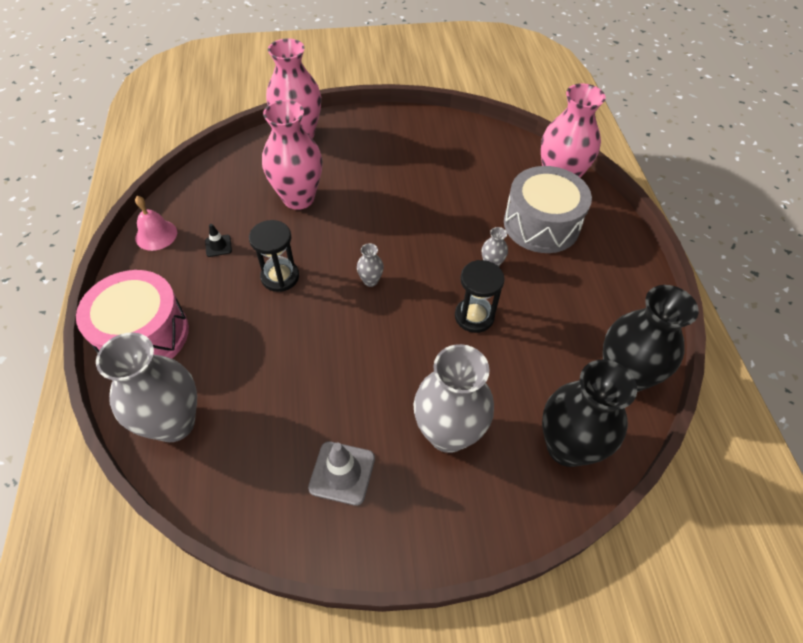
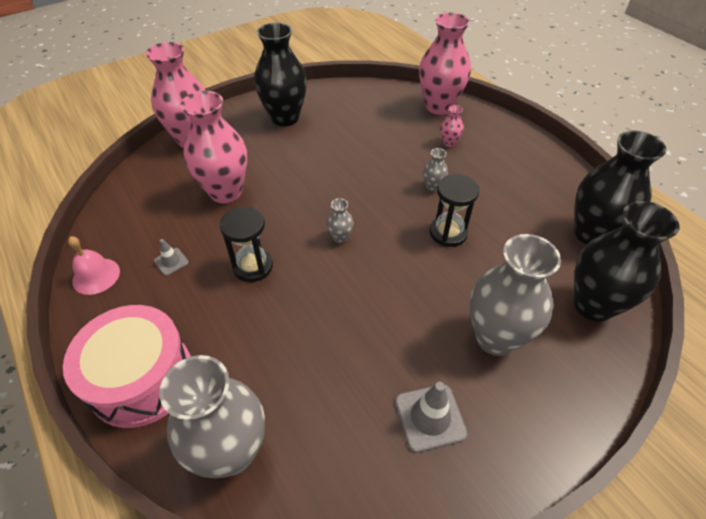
camera: 25 degrees left, 5 degrees down
(218, 246) = (171, 261): black traffic cone -> grey traffic cone
(396, 141) = (285, 118): none -> black vase
(541, 224) = (449, 143): grey drum -> pink vase

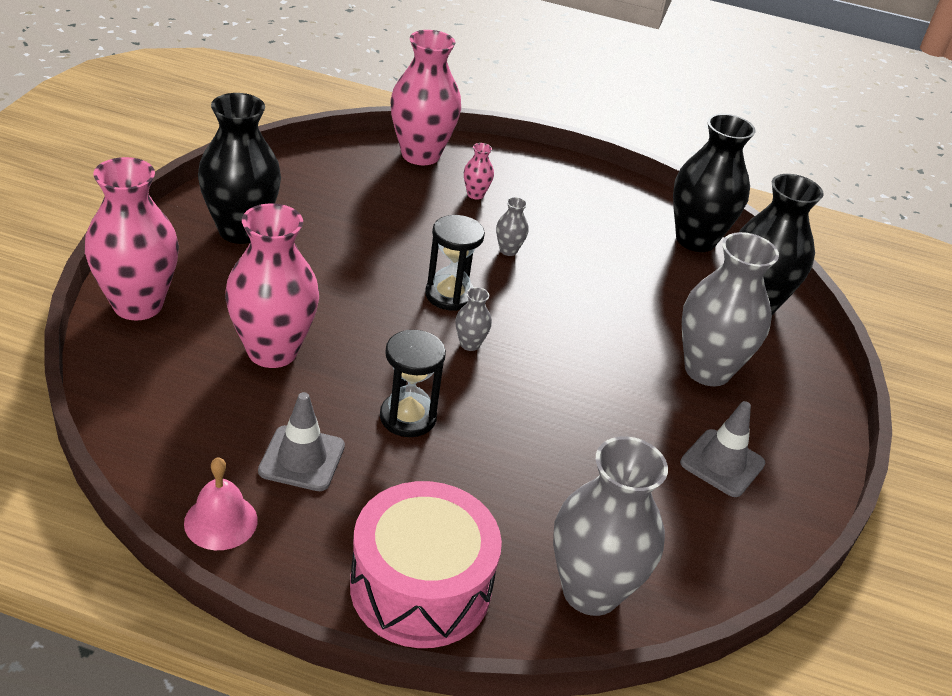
camera: 45 degrees left, 10 degrees down
(171, 261) = (302, 459): grey traffic cone -> grey traffic cone, size x1.77
(448, 233) = (572, 292): black hourglass -> black hourglass (449, 295)

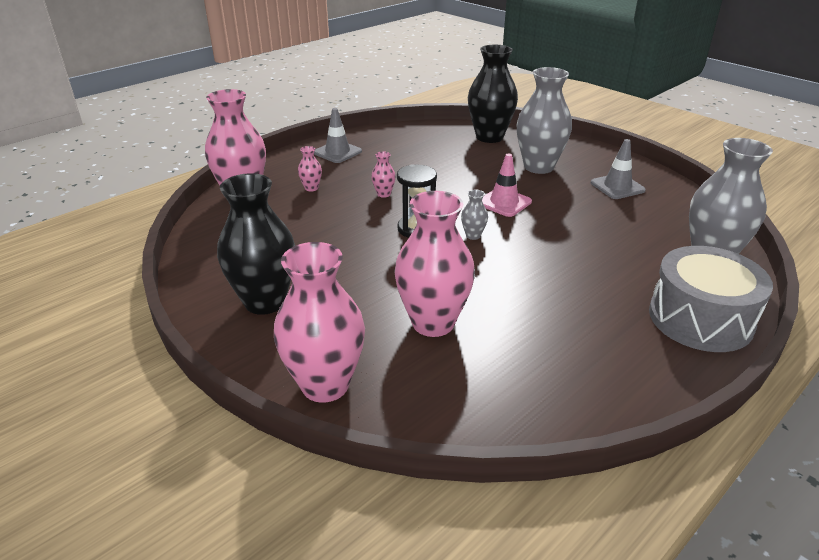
camera: 55 degrees left, 5 degrees down
(221, 521) = (619, 396): pink bell -> none
(302, 459) = (562, 338): grey traffic cone -> grey traffic cone (337, 152)
(408, 417) = (536, 280): black hourglass -> none
(420, 587) = (700, 318): pink drum -> grey drum
(508, 250) = (383, 194): grey vase -> pink vase
(574, 355) = (504, 202): none -> pink traffic cone
(695, 240) = (420, 134): black vase -> none

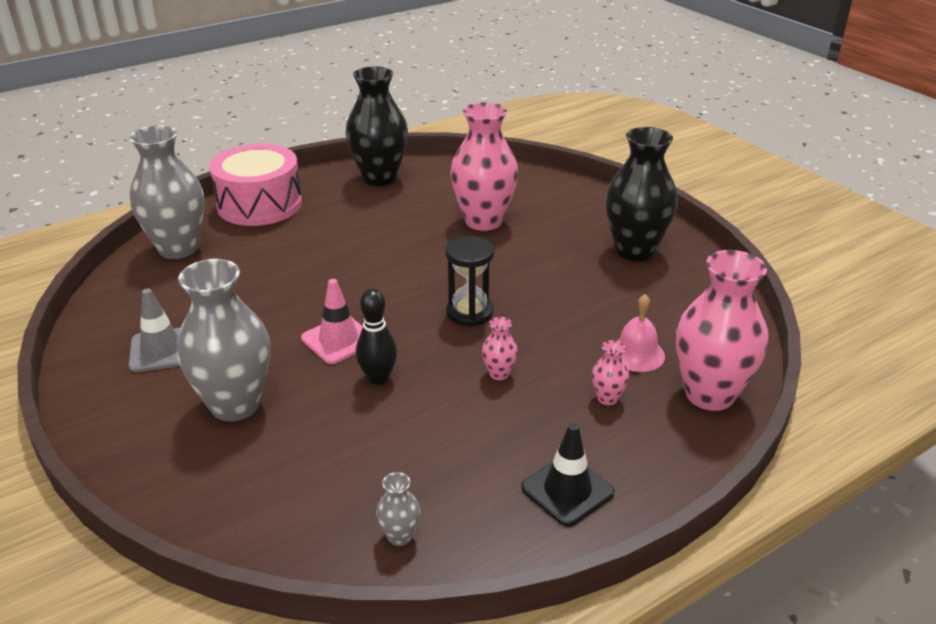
camera: 170 degrees left, 0 degrees up
(286, 213) = (636, 354): none -> pink bell
(325, 385) = (574, 193): pink vase -> none
(337, 152) = (567, 490): grey traffic cone -> black traffic cone
(462, 185) = (378, 378): none -> black bowling pin
(473, 235) = (406, 297): grey vase -> grey vase (399, 536)
(489, 137) = (257, 504): black vase -> black vase (379, 178)
(700, 318) = (260, 204): grey drum -> pink drum

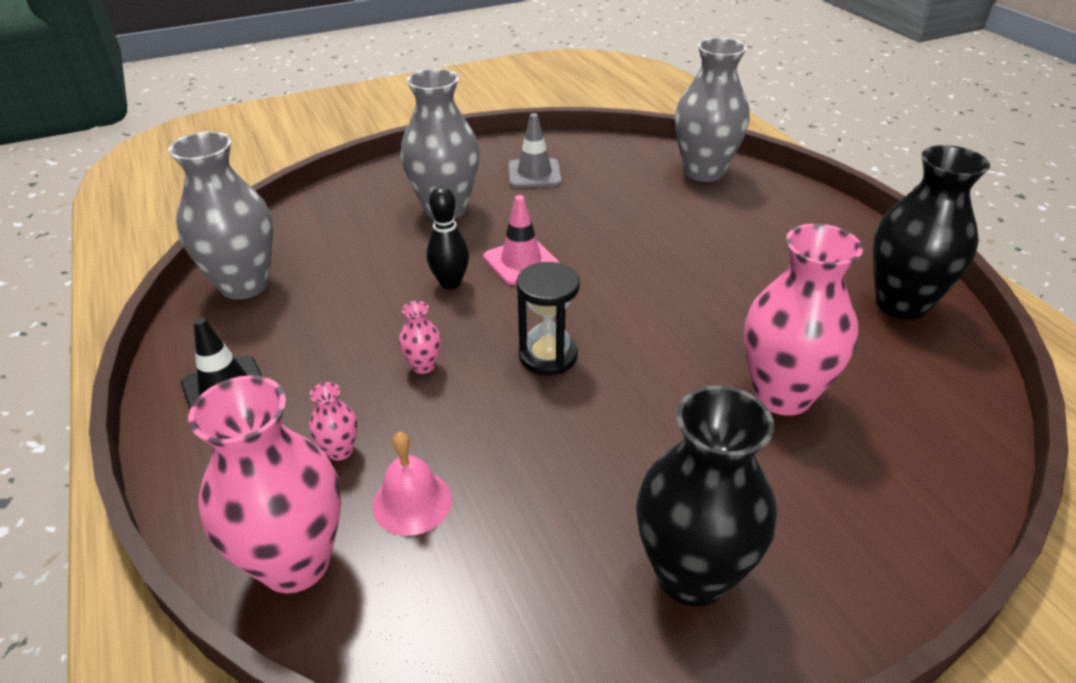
camera: 100 degrees right, 5 degrees up
(260, 204) = (805, 213): pink drum -> none
(399, 536) = (244, 285): grey vase -> grey vase, size x2.37

